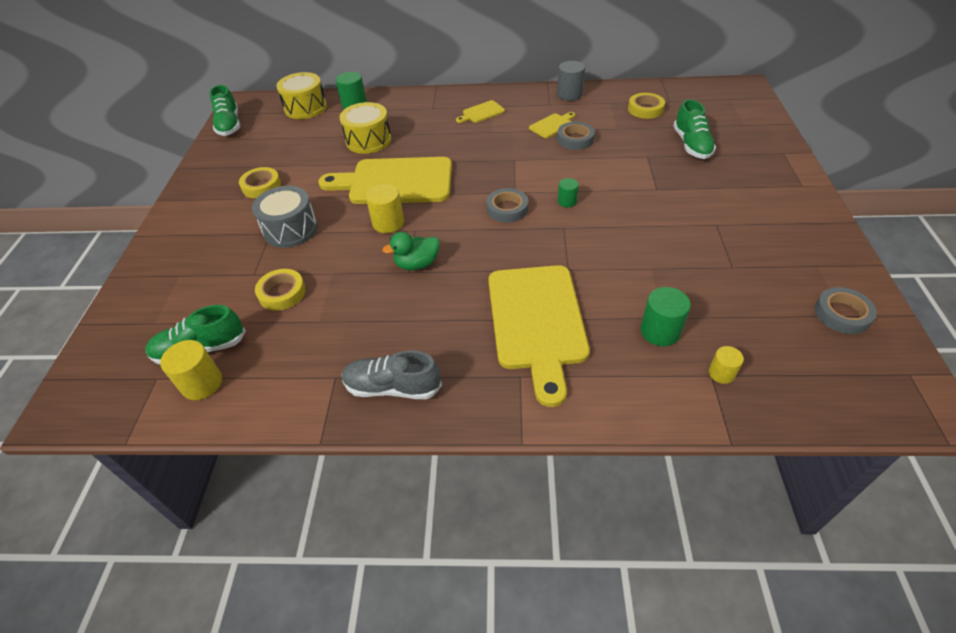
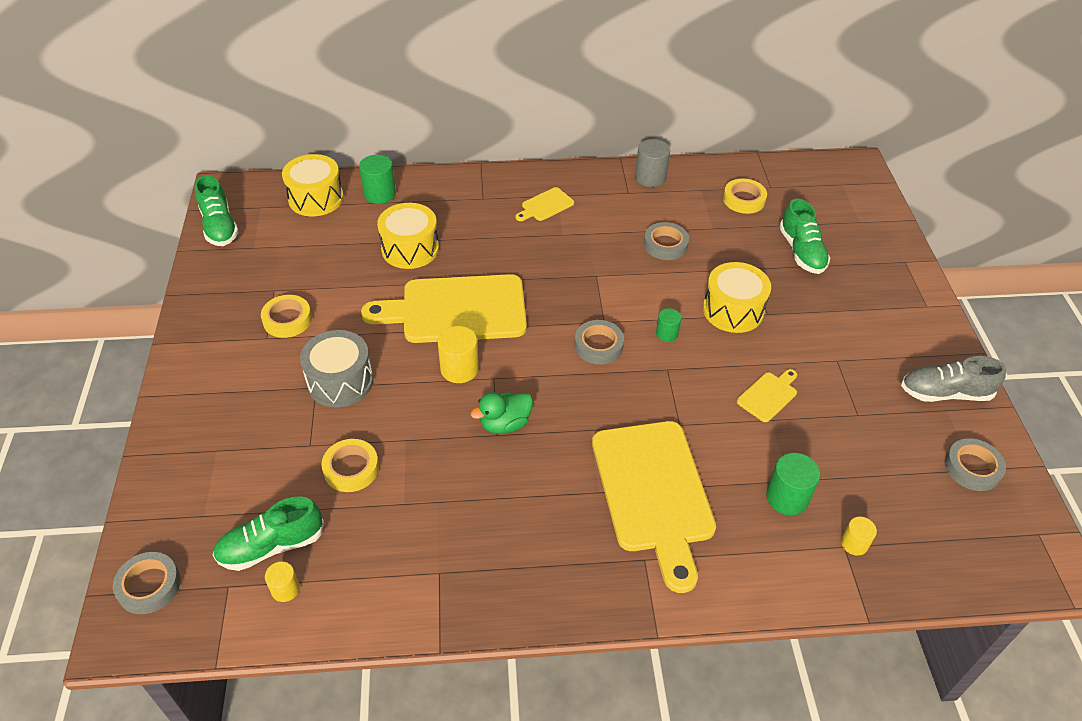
camera: 10 degrees left, 0 degrees up
(93, 374) = (149, 586): none -> grey tape
(202, 383) = (285, 589): yellow cylinder -> yellow cylinder, size x0.61
(392, 387) = (507, 581): grey shoe -> grey shoe (945, 393)
(552, 125) = (635, 224): yellow cutting board -> yellow cutting board (769, 395)
(626, 186) = (733, 310): none -> yellow drum

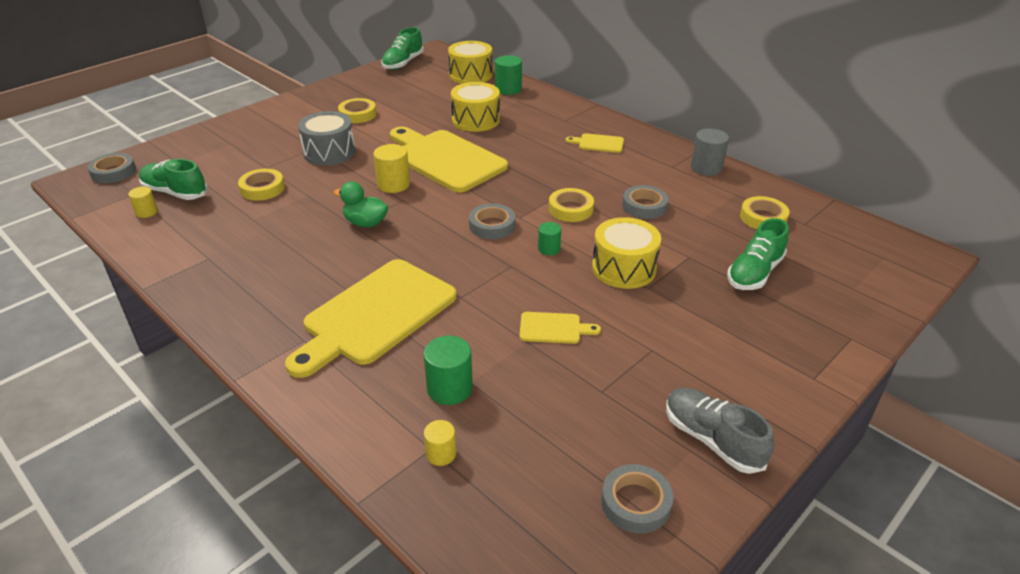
camera: 50 degrees right, 10 degrees down
(625, 286) = (570, 209): none -> yellow tape

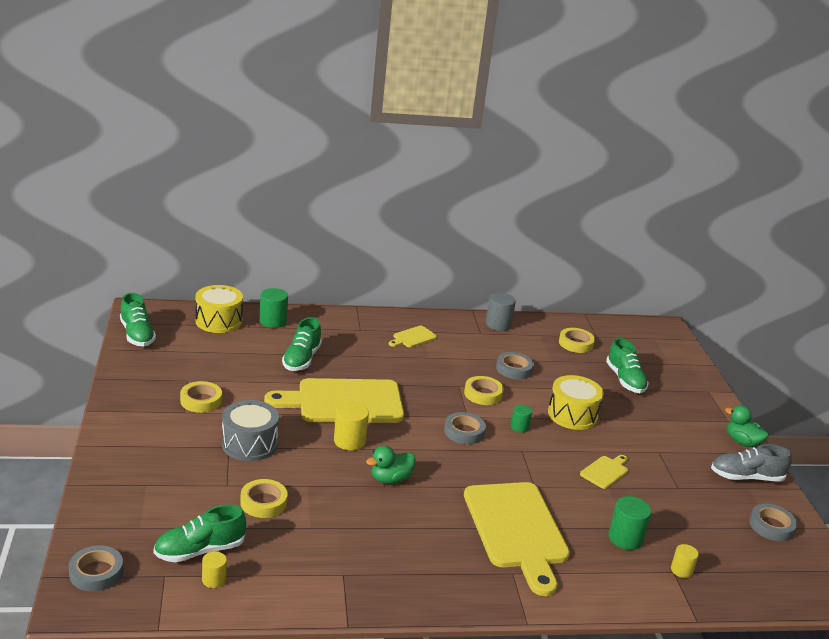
camera: 55 degrees left, 10 degrees down
(476, 120) = (301, 359): yellow drum -> green shoe
(787, 407) = (742, 442): none -> green duck

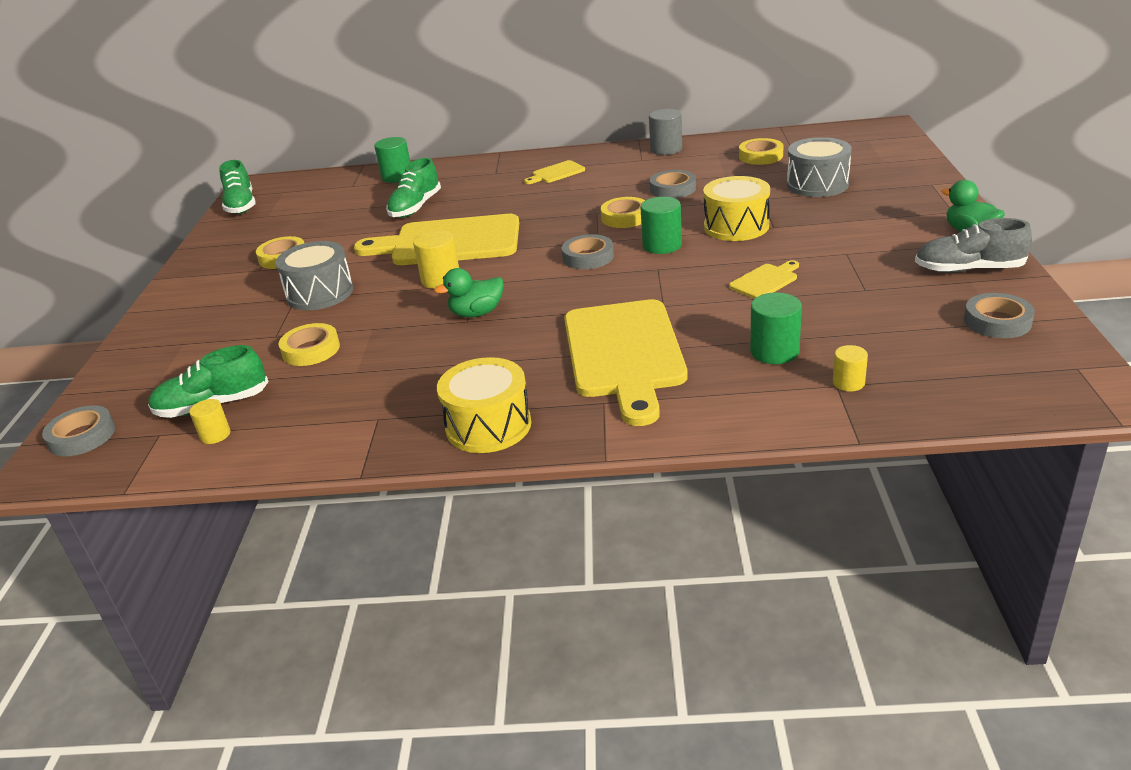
camera: 15 degrees right, 5 degrees up
(218, 321) = (336, 183): yellow drum -> yellow drum (488, 426)
(519, 427) = (662, 245): green cylinder -> green cylinder, size x1.64
(625, 380) = (817, 184): green shoe -> grey drum

